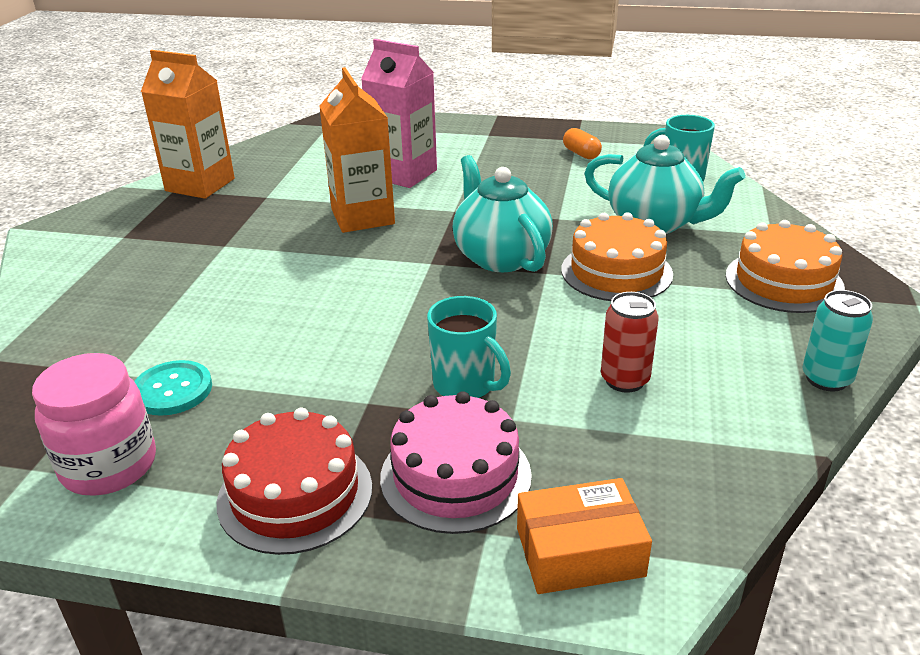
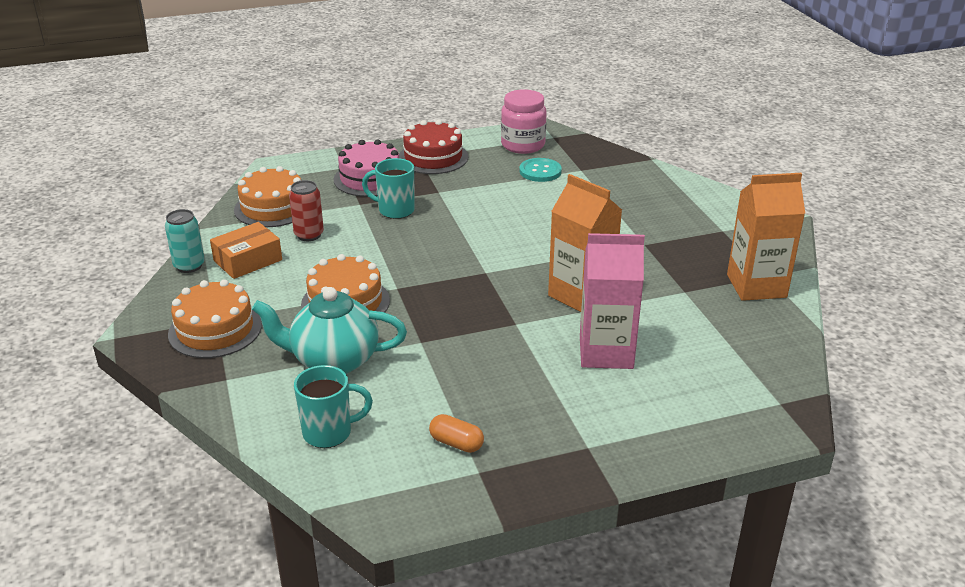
camera: 150 degrees right, 0 degrees up
(500, 257) = (439, 290): turquoise teapot -> none
(579, 551) = (301, 171): orange box -> orange box (248, 260)
(669, 461) = (273, 207): none -> orange cake

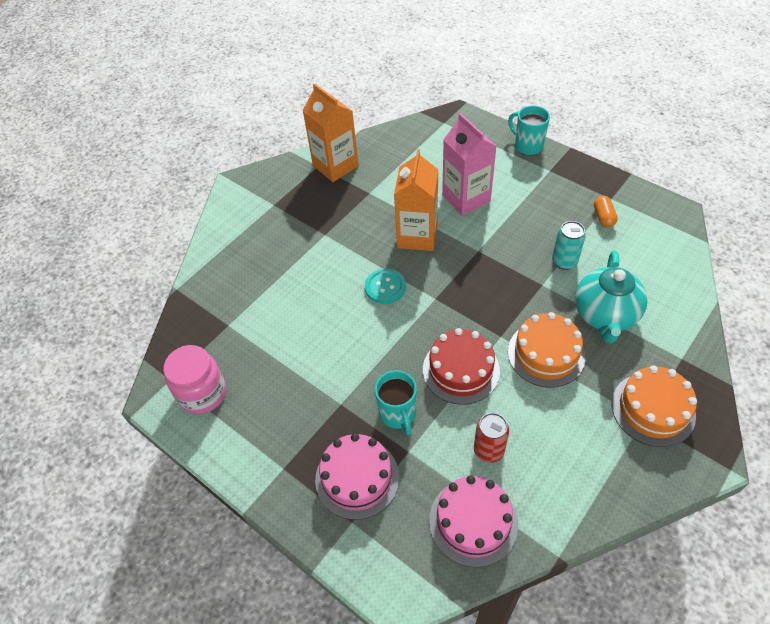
camera: 120 degrees left, 20 degrees up
(189, 266) = (612, 505): turquoise can -> turquoise can (564, 261)
(248, 260) = (563, 465): orange box -> none
(273, 207) = (473, 521): orange cake -> pink cake
(329, 432) = (658, 273): turquoise mug -> turquoise mug (527, 146)
(333, 360) = (605, 315): turquoise teapot -> turquoise teapot turned 45 degrees clockwise
(433, 157) = (276, 453): red cake -> red cake (461, 370)
(540, 171) = (250, 351): turquoise button -> turquoise button (385, 287)

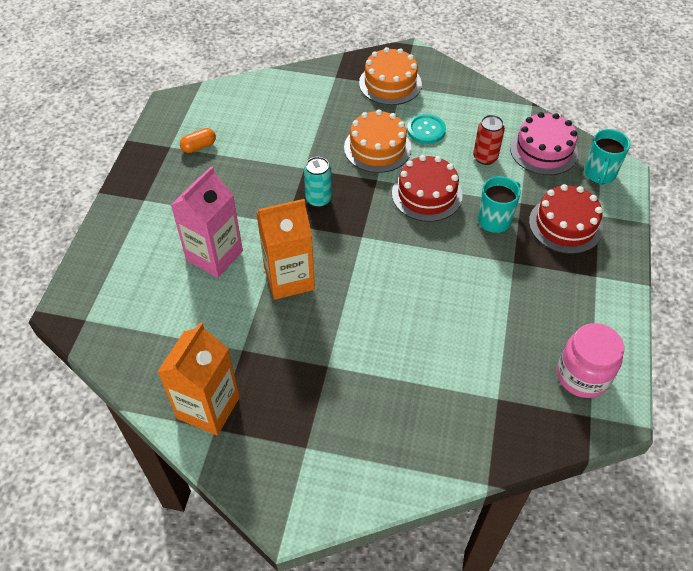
camera: 120 degrees left, 0 degrees up
(357, 478) = (565, 225): pink cake -> red cake
(385, 287) = (370, 280): turquoise button -> turquoise button (426, 130)
(527, 146) = (108, 227): turquoise mug -> turquoise mug (599, 174)
(564, 261) = (269, 160): turquoise can -> turquoise can (318, 199)
(605, 315) = (317, 123): turquoise teapot -> none

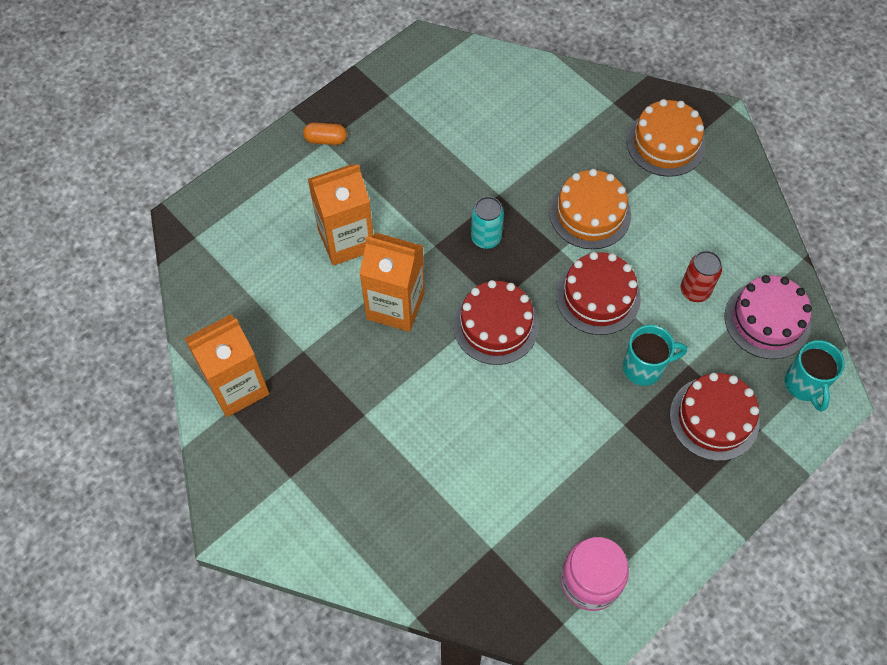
camera: 35 degrees right, 10 degrees up
(199, 146) = (415, 111): orange capsule -> orange capsule (326, 139)
(214, 255) = (346, 240): pink carton -> orange carton
(373, 250) = (495, 325): none -> red cake
(426, 130) = (658, 222): turquoise button -> none
(599, 174) = (804, 385): turquoise mug -> turquoise mug turned 60 degrees counterclockwise

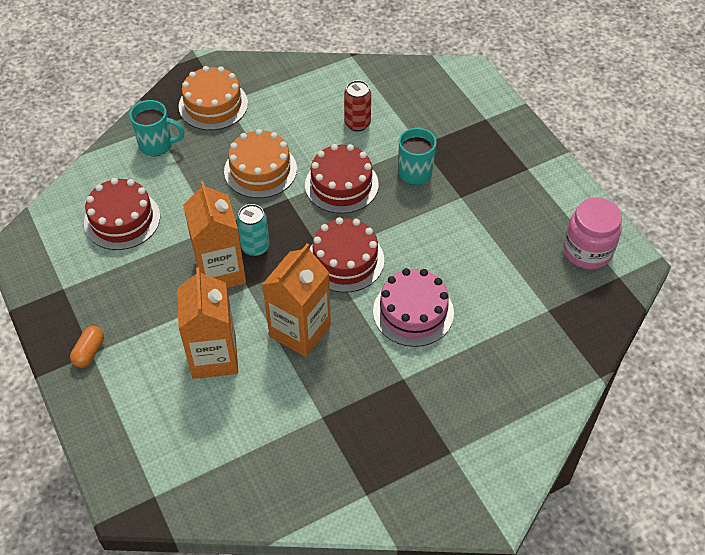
camera: 75 degrees left, 10 degrees down
(237, 387) = (343, 483): orange carton -> orange carton (220, 272)
(714, 418) = (470, 142): red cake -> red cake (122, 219)
(767, 320) = (397, 90): pink cake -> pink cake (413, 312)
(804, 385) = (456, 85): turquoise mug -> turquoise mug (157, 145)

